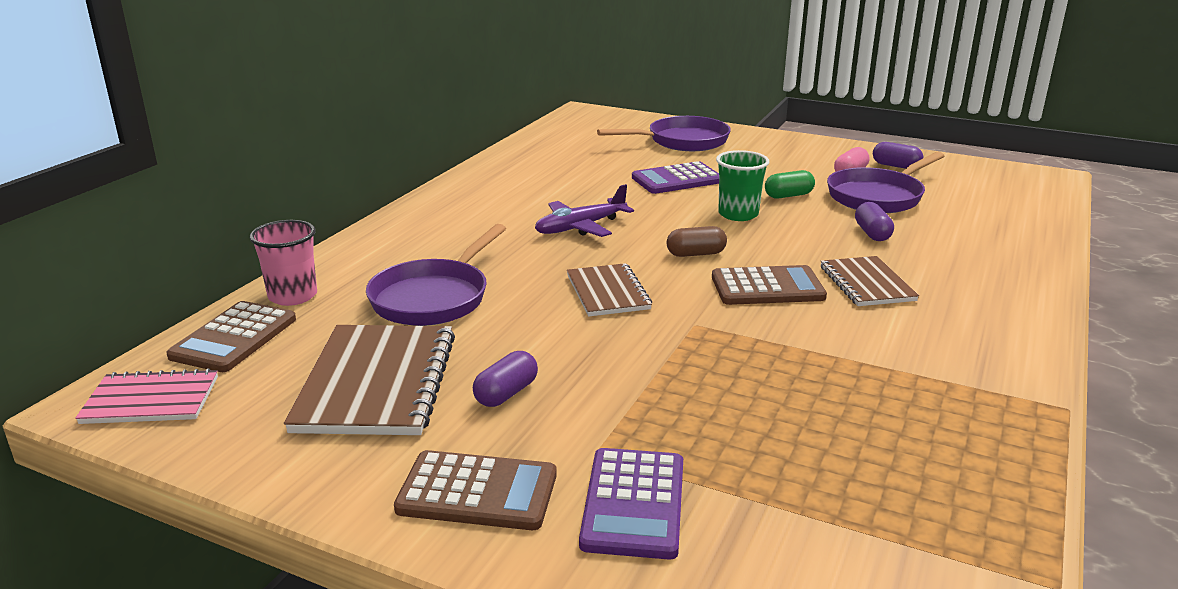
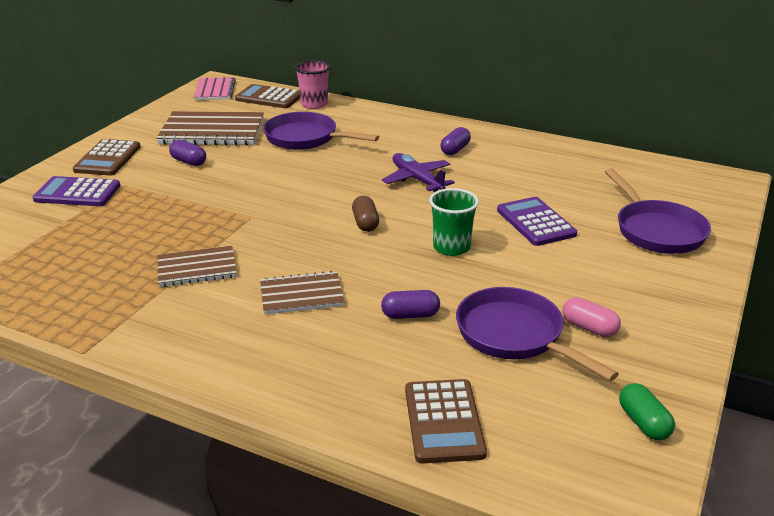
camera: 90 degrees right, 5 degrees up
(608, 292) = (304, 189): brown notebook -> brown notebook (197, 268)
(767, 287) = (302, 248): brown calculator -> brown calculator (443, 421)
(788, 195) = (505, 279): green capsule -> green capsule (643, 423)
(896, 166) = (628, 367): purple capsule -> purple capsule (455, 150)

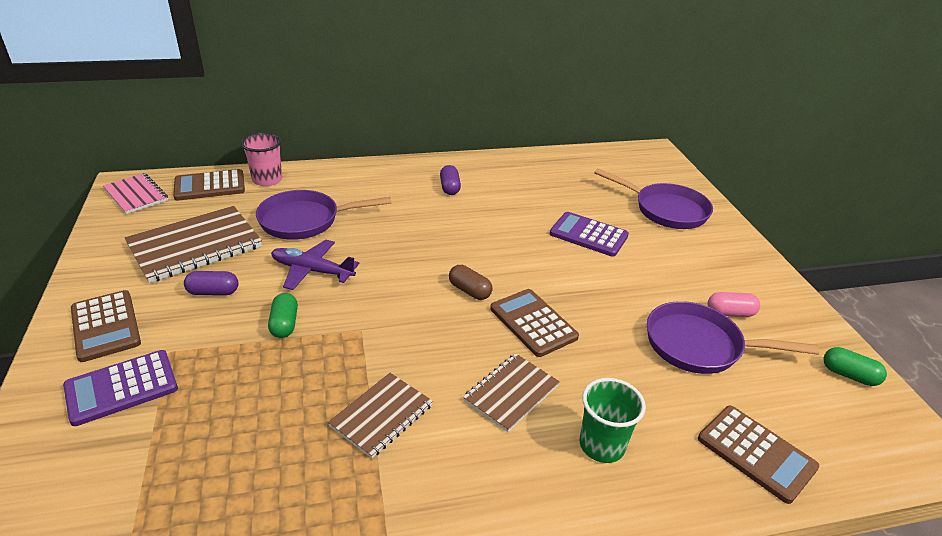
camera: 40 degrees left, 5 degrees up
(207, 195) = (284, 324): none -> green capsule
(385, 262) = (533, 323): none -> brown calculator
(410, 315) = (614, 366): purple capsule -> none
(417, 180) = (457, 229): purple plane -> purple plane (312, 271)
(451, 247) = (562, 285): green cup -> green cup (602, 445)

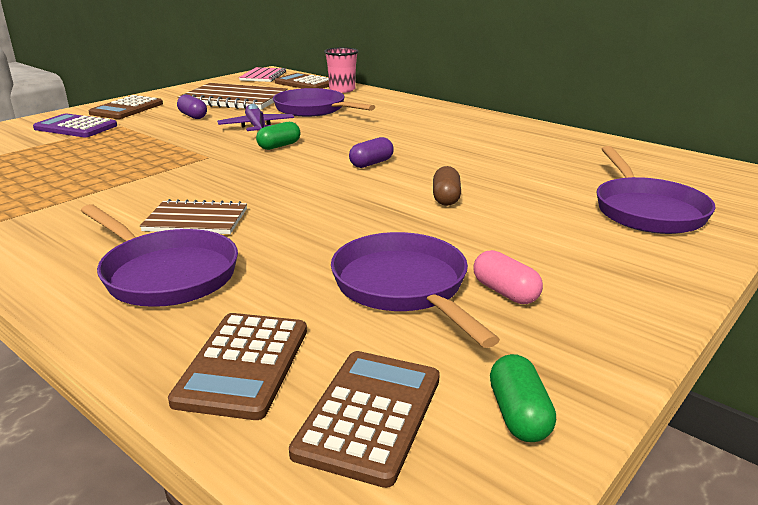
camera: 55 degrees right, 10 degrees down
(284, 324) = (185, 138): green capsule -> green capsule (279, 146)
(381, 416) = (117, 188): brown notebook -> none
(450, 188) = (453, 128): purple capsule -> purple capsule (371, 163)
(469, 291) = (315, 172): brown capsule -> brown capsule (446, 198)
(533, 323) = (309, 203): brown calculator -> brown calculator (369, 415)
(588, 235) = (502, 189): purple calculator -> none
(602, 445) = (165, 274): green cup -> purple pan

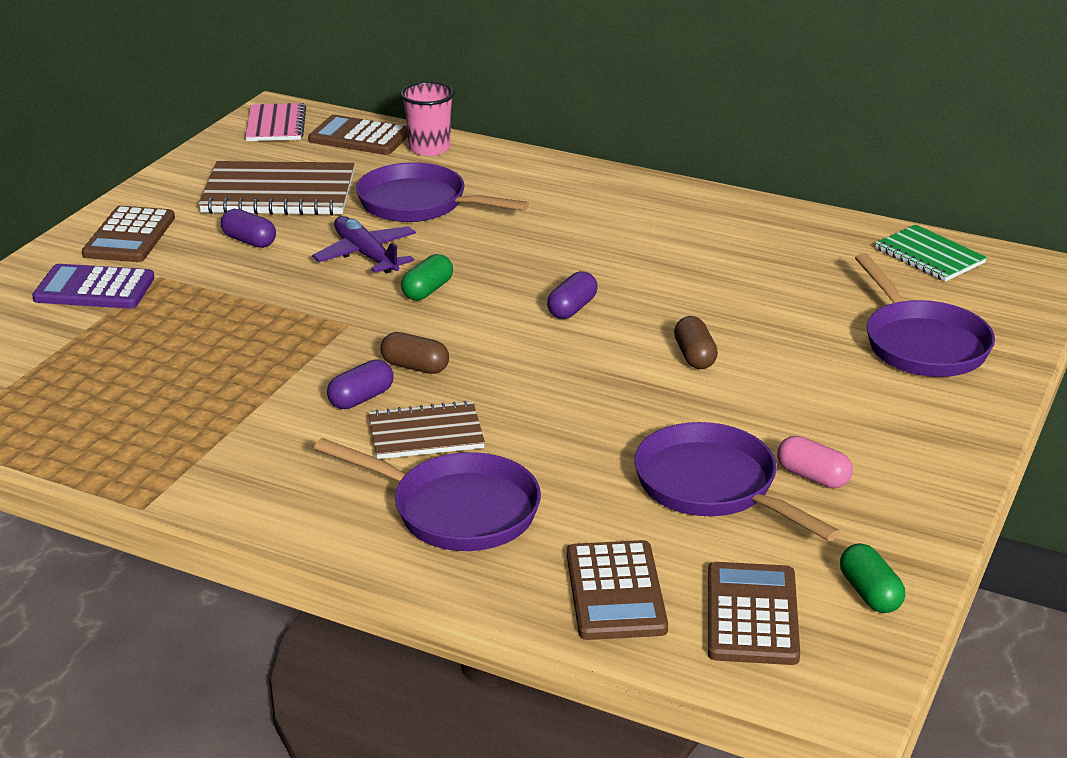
camera: 15 degrees left, 5 degrees up
(172, 195) = (361, 398): none -> purple capsule
(229, 182) = (415, 367): none -> brown capsule
(667, 161) = (929, 256): none -> green notebook

